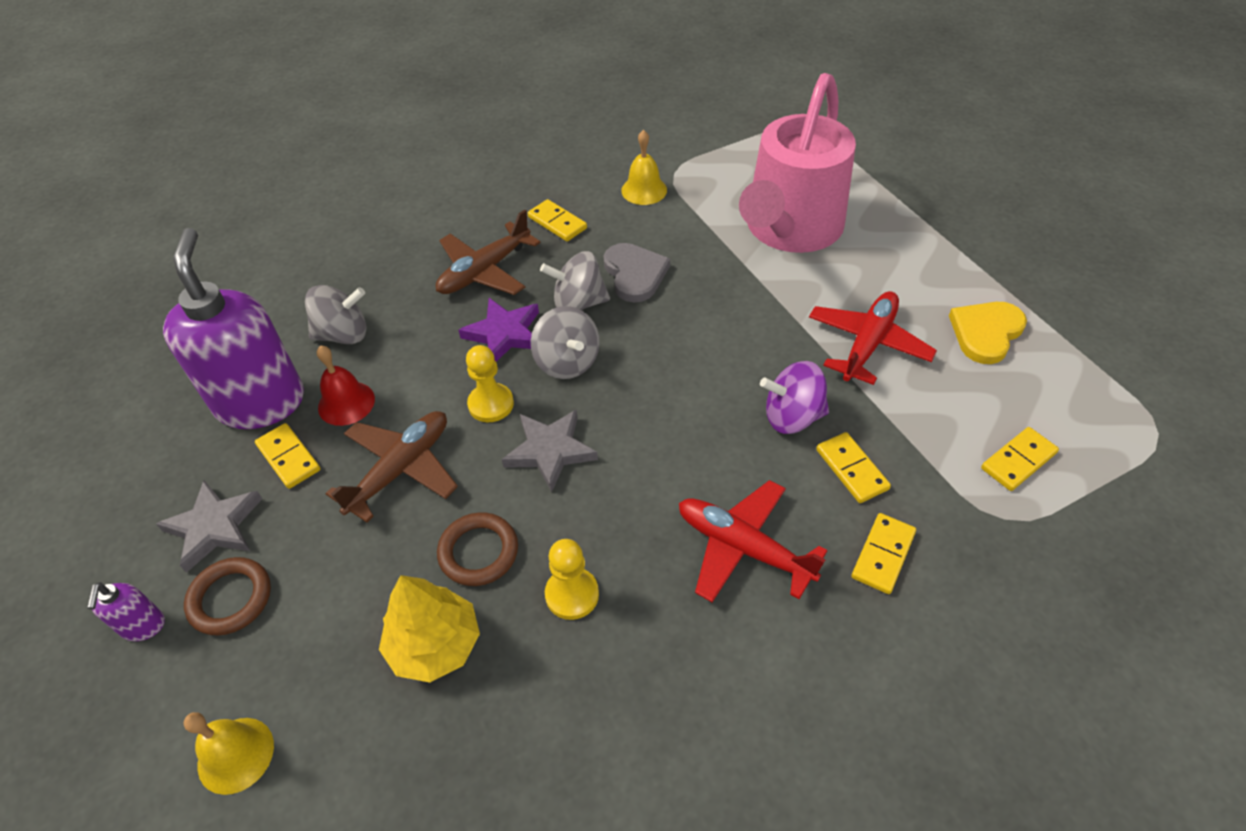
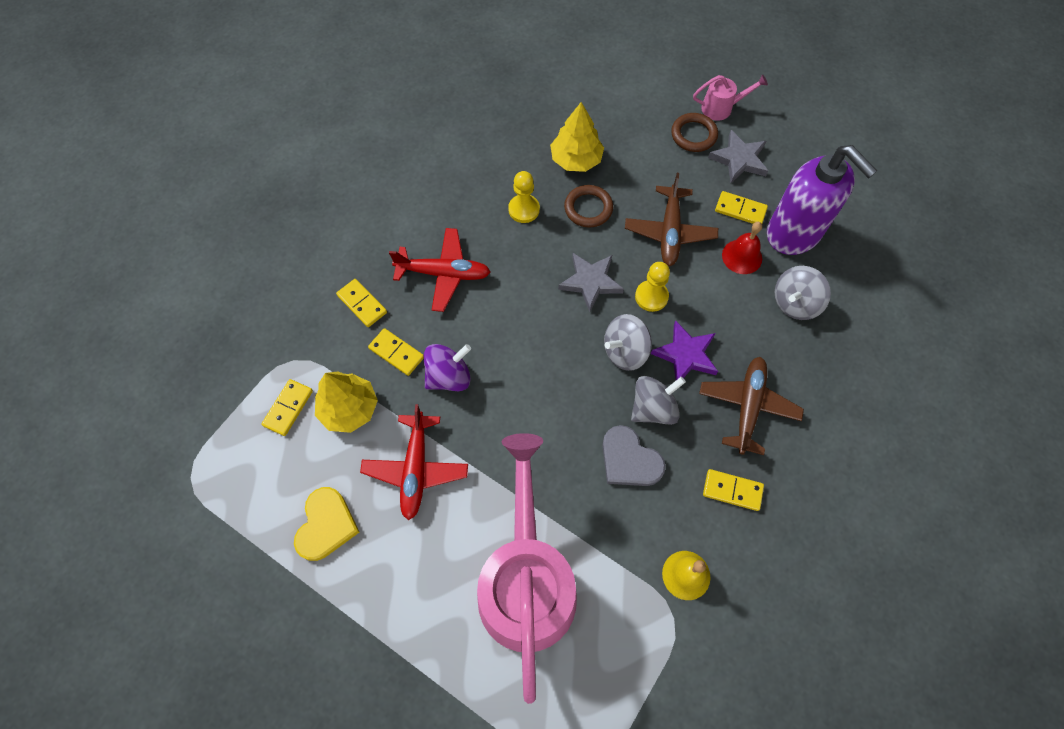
camera: 150 degrees right, 15 degrees up
(143, 626) = (721, 108): purple soap dispenser -> pink watering can
(235, 755) = (627, 87): yellow bell -> none
(567, 362) = (625, 351): grey spinning top -> grey spinning top turned 60 degrees counterclockwise
(883, 555) = (362, 304): yellow domino -> yellow domino turned 45 degrees counterclockwise
(934, 430) = (349, 408): none -> yellow tree

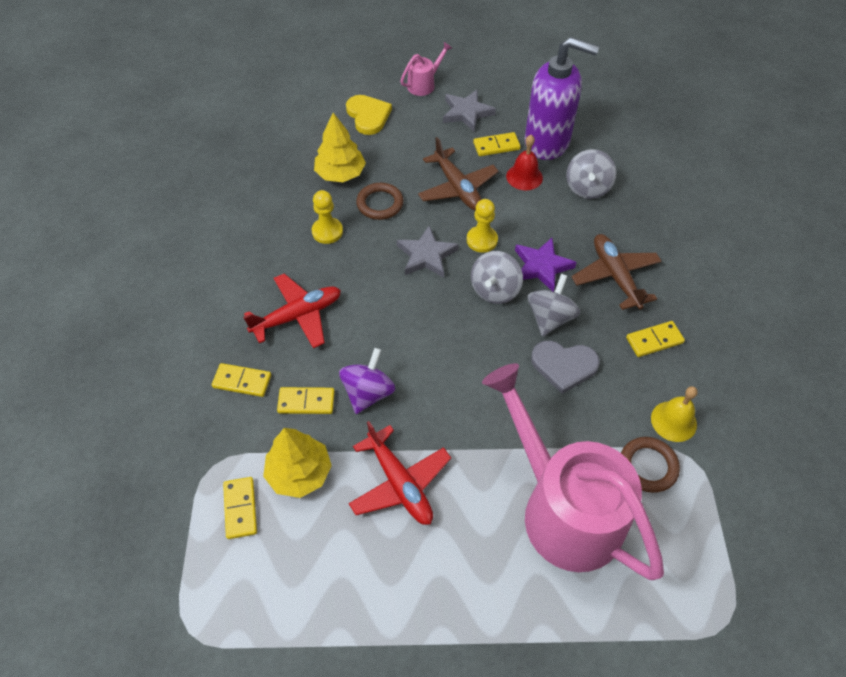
camera: 35 degrees left, 10 degrees down
(326, 525) = (356, 583): yellow heart -> yellow heart (368, 116)
(693, 135) = (419, 112): brown ring -> brown ring (648, 466)

